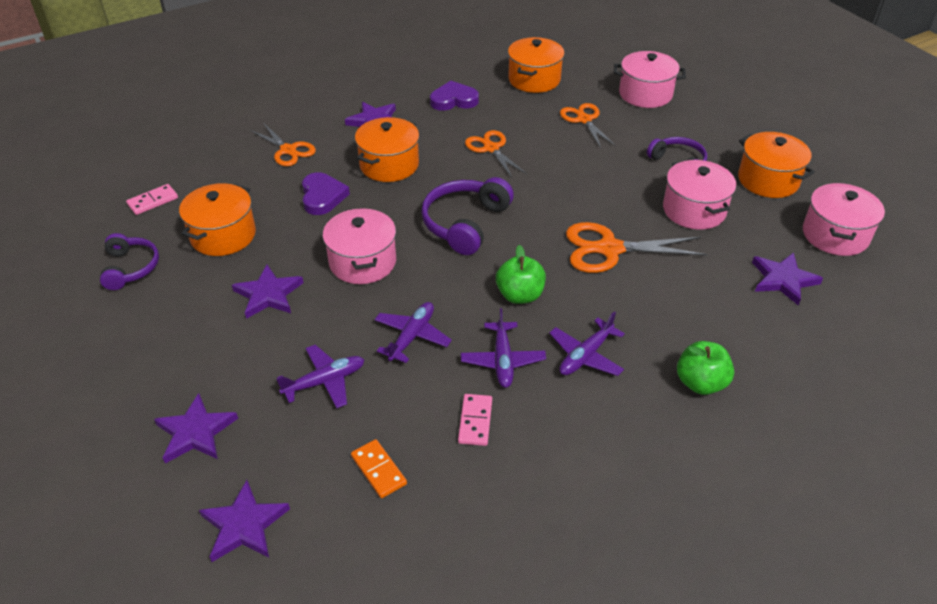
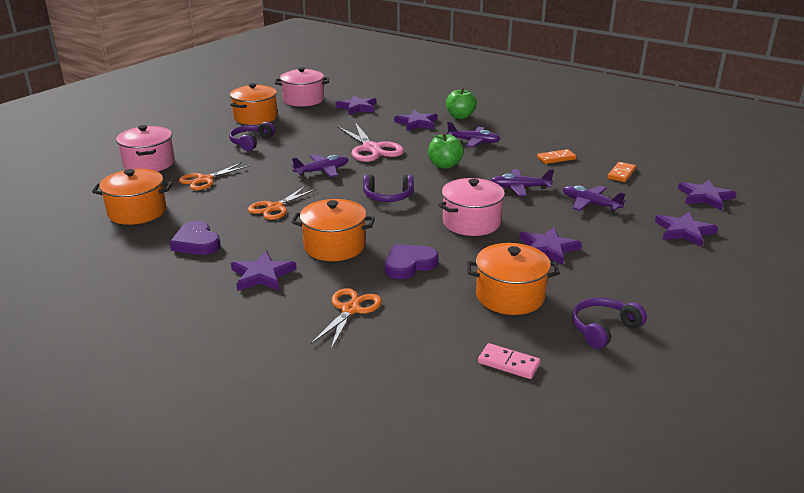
camera: 115 degrees left, 15 degrees down
(465, 223) = (388, 196): purple headphones -> purple headphones, size x0.65
(475, 421) = (556, 158): pink domino -> orange domino
(503, 360) = (504, 160): purple plane -> purple plane (322, 171)
(609, 249) = (371, 149): orange scissors -> pink scissors
(689, 322) = (417, 123): none -> purple star
(694, 210) = (307, 132): pink pot -> none

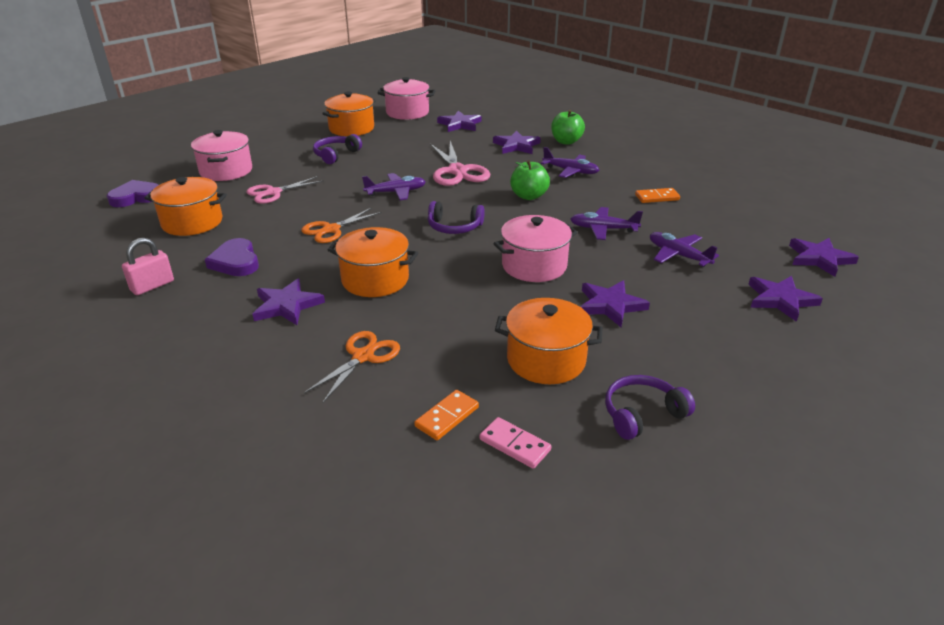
camera: 10 degrees right, 5 degrees up
(125, 270) = (152, 286): none -> pink padlock
(205, 180) = (273, 193): orange scissors -> pink scissors
(409, 264) = (447, 309): purple heart -> purple heart (136, 197)
(621, 174) = (727, 222): orange domino -> orange domino (447, 417)

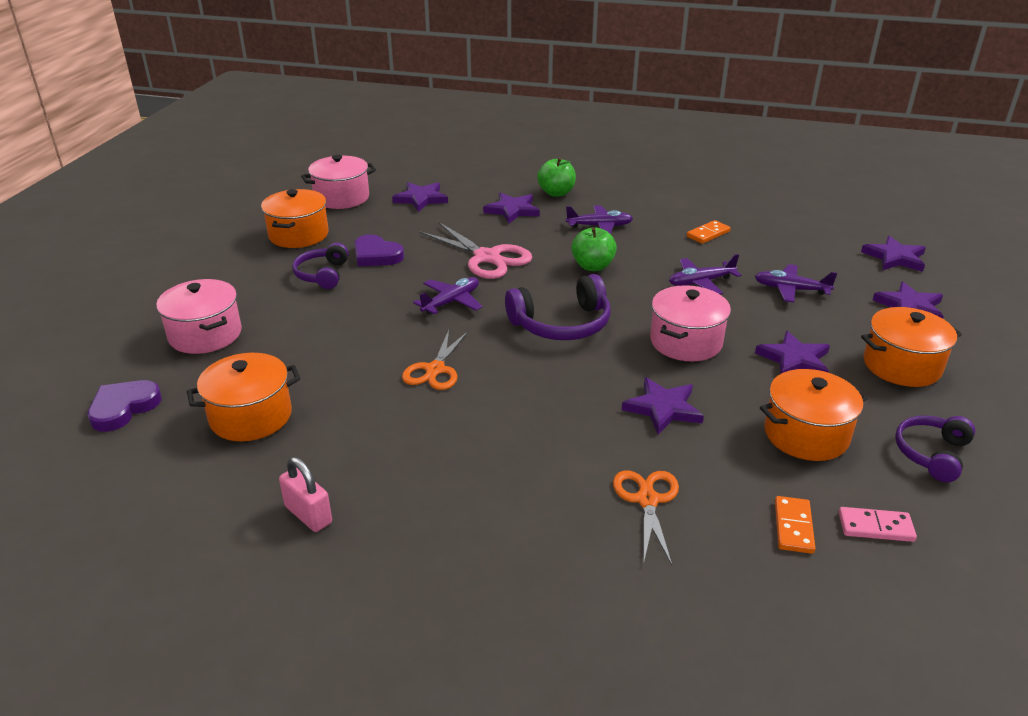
camera: 30 degrees left, 0 degrees up
(152, 286) = (308, 515): pink padlock -> pink padlock turned 60 degrees counterclockwise
(236, 262) = (373, 447): purple heart -> purple heart (376, 255)
(273, 193) = (306, 345): pink scissors -> none
(287, 305) = (500, 476): purple star -> purple star (663, 408)
(375, 279) = (555, 411): orange pot -> orange pot (901, 366)
(454, 227) = (562, 324): purple headphones -> purple headphones, size x1.53

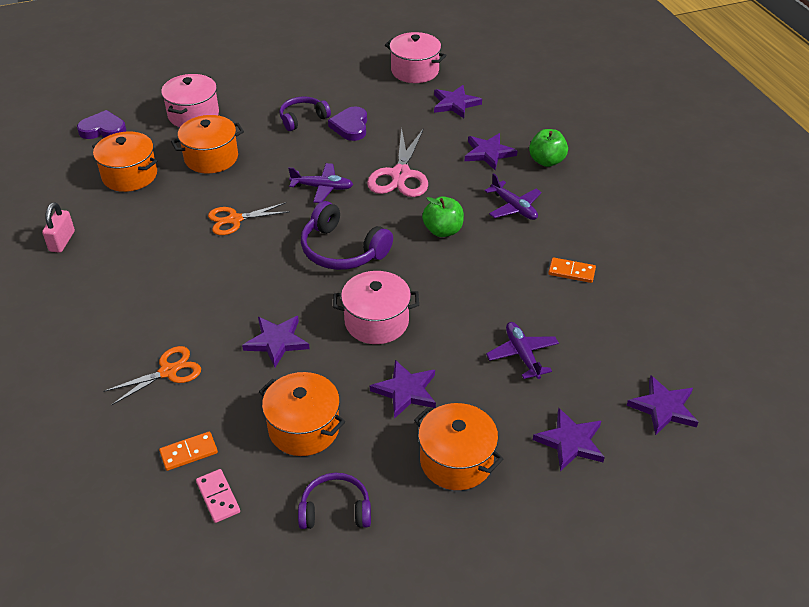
camera: 55 degrees right, 10 degrees up
(298, 235) = (343, 82): orange pot -> orange pot (211, 158)
(701, 282) = (478, 297): purple plane -> none

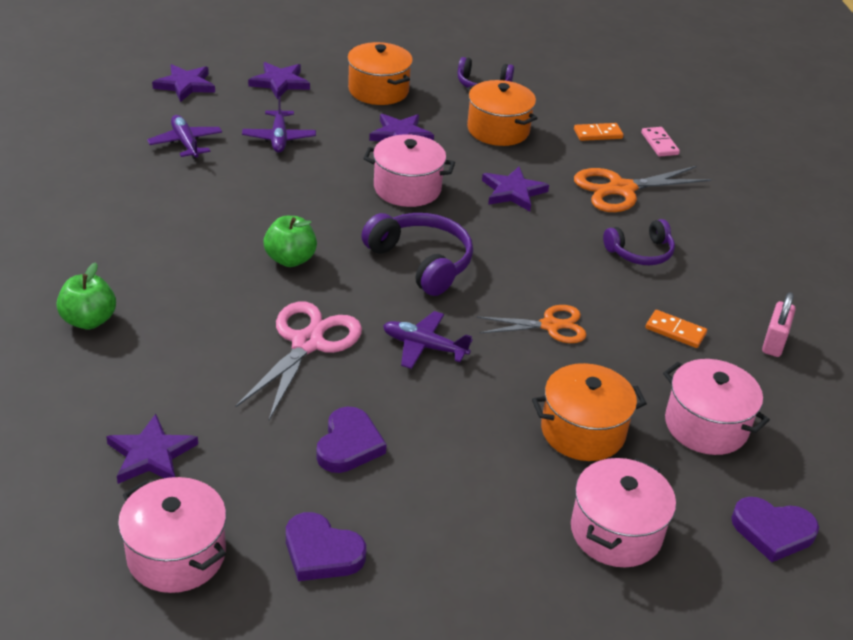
camera: 170 degrees left, 5 degrees down
(130, 175) = (706, 425): orange pot -> pink pot
(168, 371) = (621, 189): orange scissors -> orange scissors, size x1.50
(218, 497) = (573, 107): pink domino -> pink domino (659, 144)
(303, 118) = (424, 480): purple headphones -> purple headphones (640, 252)
(346, 82) = (321, 552): none -> purple heart
(488, 153) = (161, 350): purple star -> none
(514, 207) = (184, 268): purple plane -> purple plane (185, 143)
(571, 272) = (174, 190): orange domino -> orange domino (675, 331)

